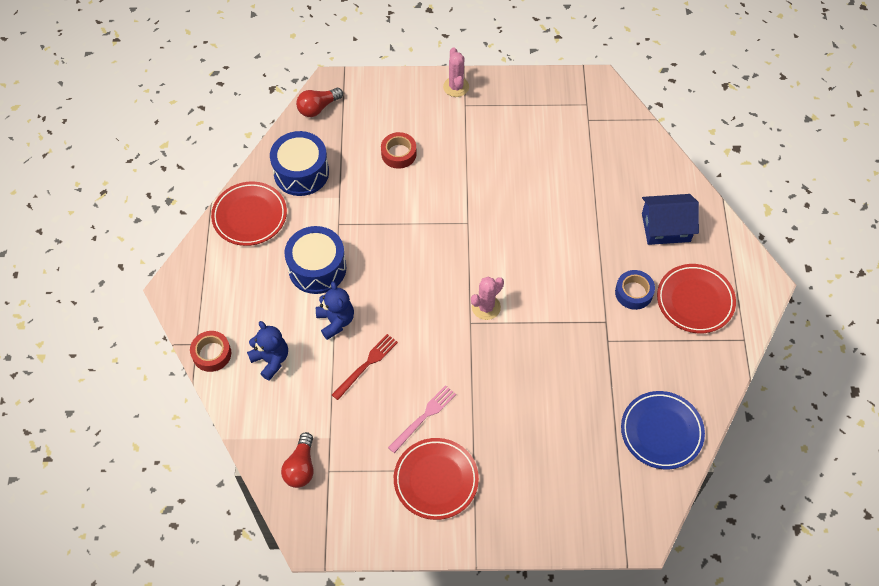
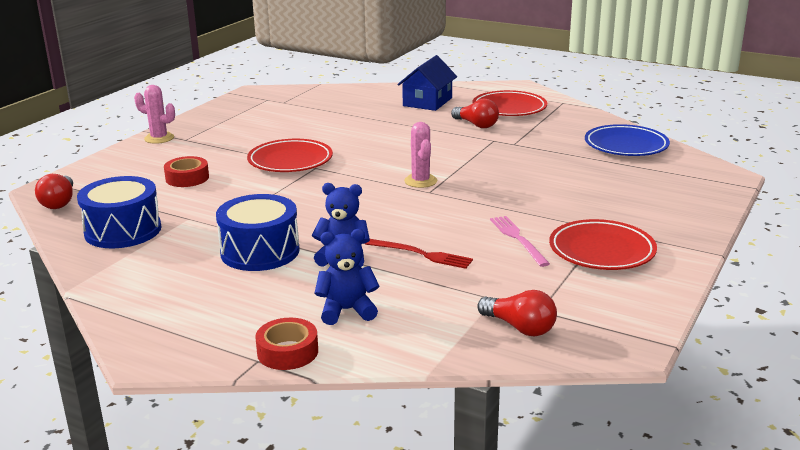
camera: 60 degrees left, 35 degrees down
(250, 216) = (128, 275): red plate -> red plate (290, 161)
(366, 365) = (421, 254): red fork -> red fork turned 135 degrees clockwise
(633, 292) = (476, 125): blue tape -> red light bulb

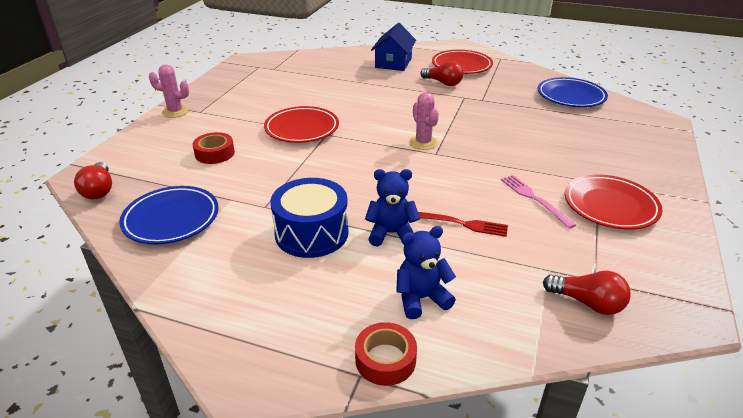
camera: 10 degrees left, 10 degrees up
(123, 230) = (171, 219): blue drum -> blue plate

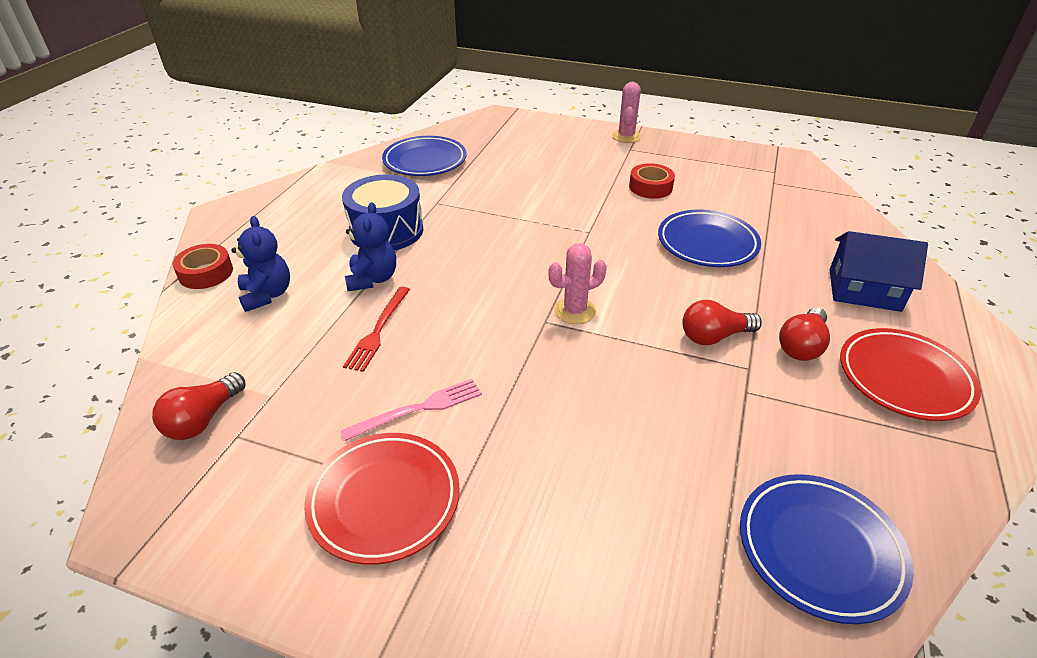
camera: 90 degrees right, 5 degrees up
(99, 190) = (474, 126): red light bulb -> red light bulb (714, 336)
(214, 153) = (538, 167): red tape -> red tape (650, 187)
(302, 129) = (600, 214): red plate -> none
(346, 96) = (707, 243): none -> blue plate

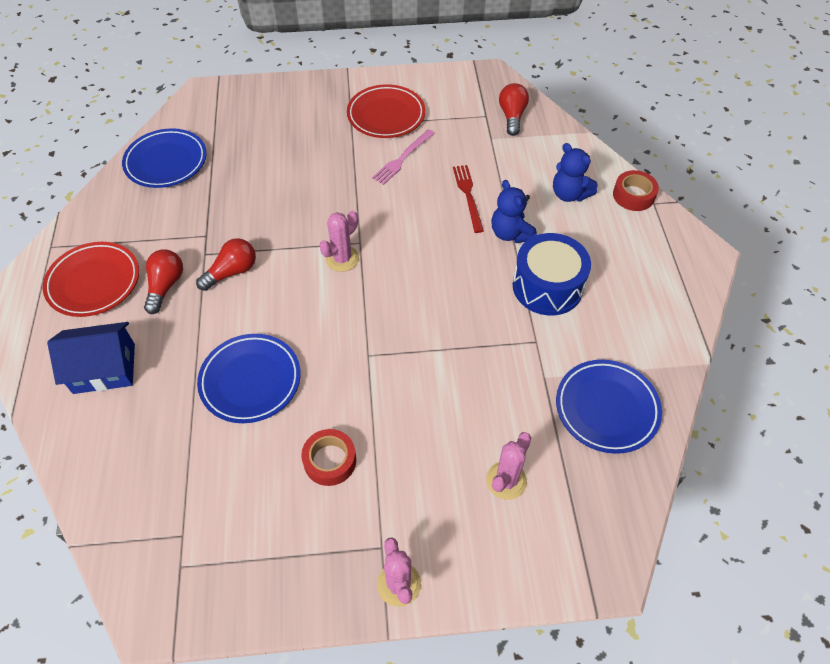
camera: 155 degrees right, 15 degrees up
(527, 152) = (506, 480): none -> pink cactus

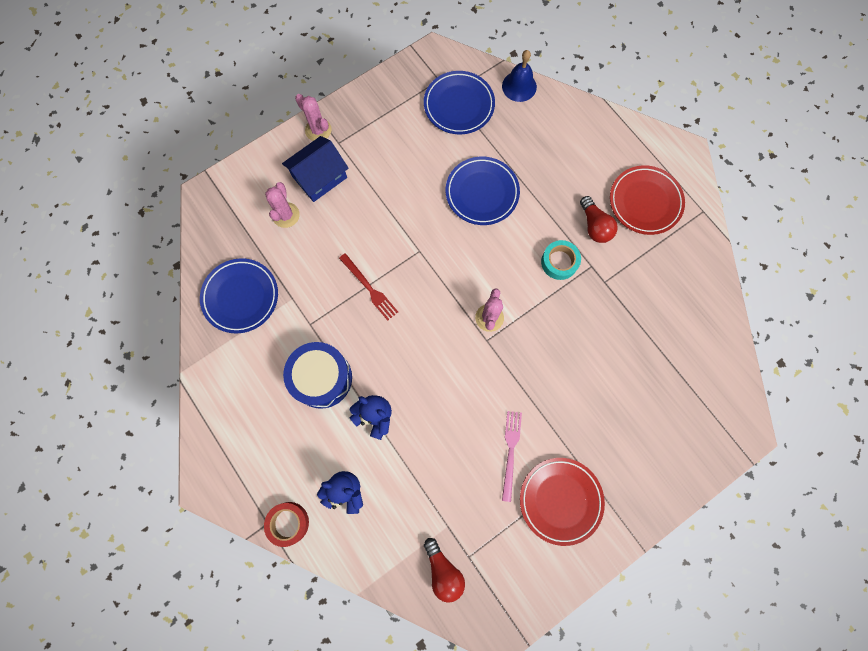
camera: 150 degrees right, 20 degrees up
(89, 492) = (519, 86): none -> blue bell
(104, 368) = (578, 152): blue house -> blue house (319, 177)
(166, 162) = (699, 332): blue plate -> blue plate (459, 105)
(232, 272) = (559, 262): red light bulb -> turquoise tape
(330, 461) = (397, 172): red tape -> none
(468, 196) = (429, 439): red fork -> red fork (369, 288)

